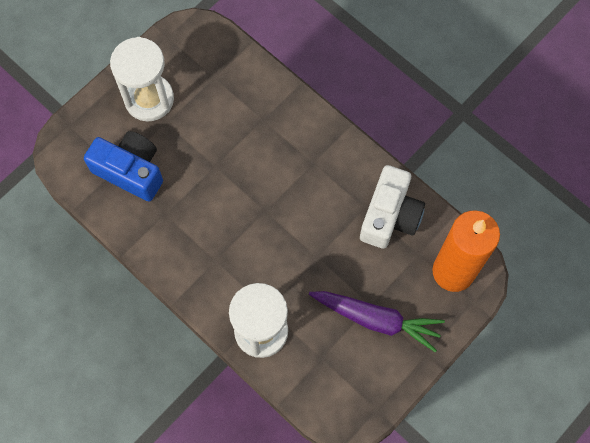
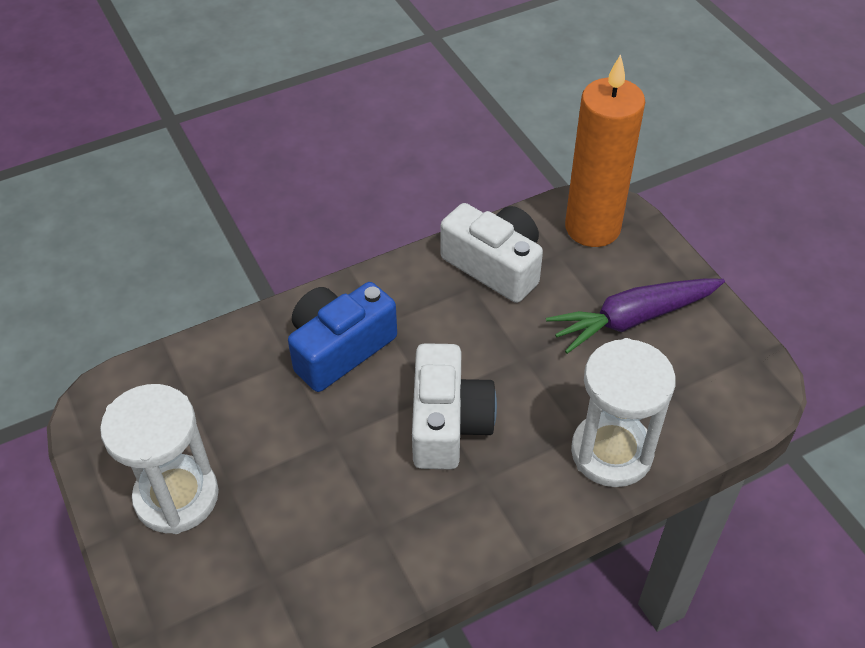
camera: 70 degrees left, 20 degrees down
(130, 171) = (285, 557): blue camera -> blue camera (339, 348)
(249, 227) = (448, 423): none -> white camera
(376, 319) = (633, 319): purple carrot -> purple carrot turned 150 degrees counterclockwise

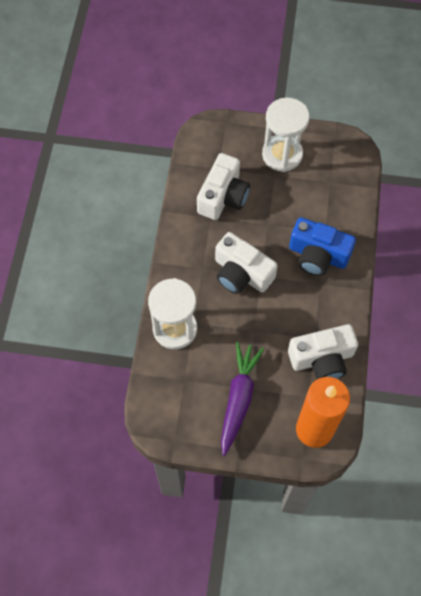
camera: 125 degrees right, 15 degrees up
(326, 534) = (223, 196): none -> white camera
(339, 348) = (318, 255): blue camera -> blue camera turned 120 degrees clockwise

